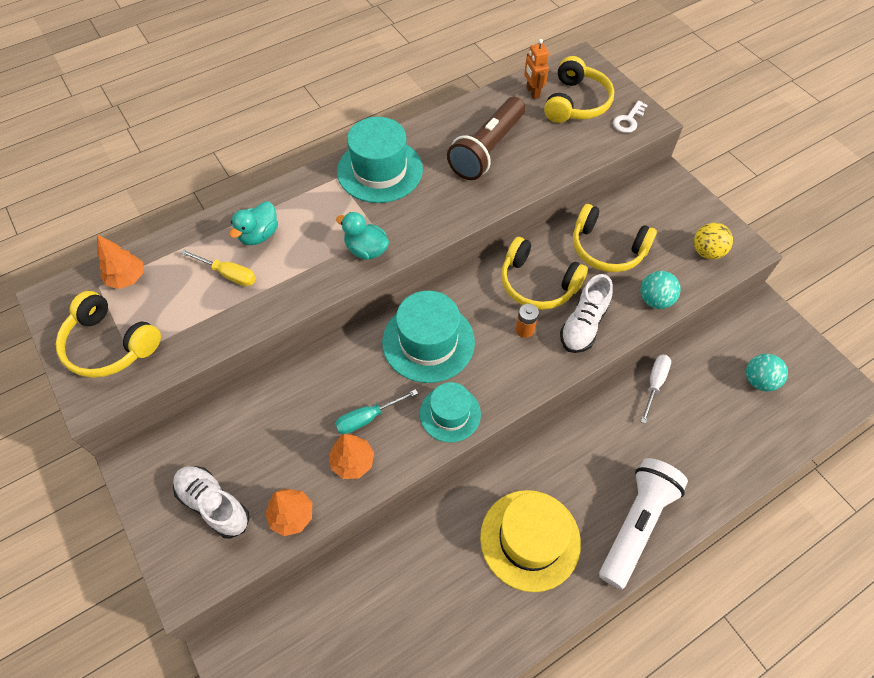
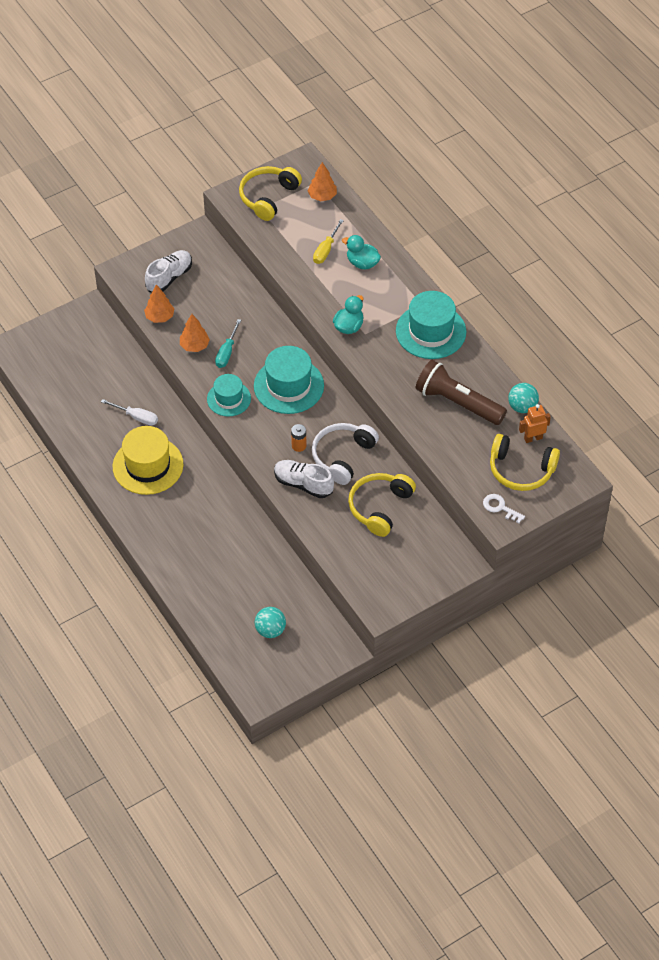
camera: 90 degrees right, 5 degrees down
(367, 418) = (227, 352): turquoise screwdriver -> turquoise screwdriver turned 135 degrees counterclockwise
(537, 284) = (343, 456): yellow headphones -> white headphones
(636, 524) = (155, 529): white flashlight -> none
(654, 384) = (268, 556): white screwdriver -> white screwdriver (136, 417)
(655, 300) = (327, 535): turquoise ball -> turquoise ball (522, 407)
(706, 252) = (377, 579): yellow ball -> none

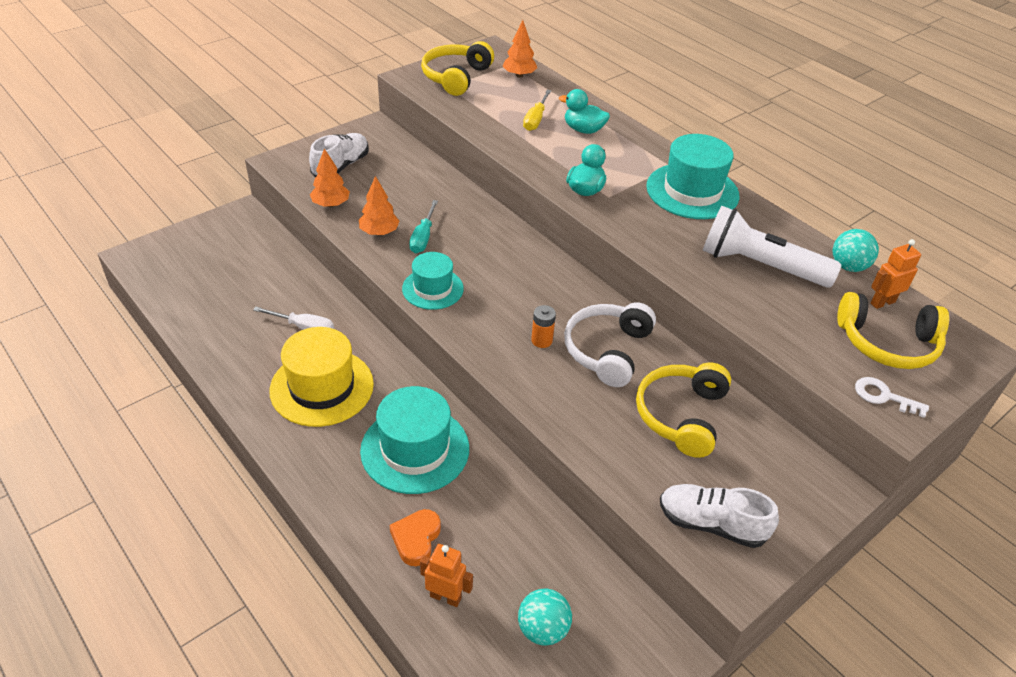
camera: 10 degrees left, 10 degrees down
(202, 573) = (416, 539): none -> orange heart
(216, 608) = (445, 597): none -> orange robot
(288, 386) = (512, 270): turquoise hat -> turquoise hat (415, 449)
(303, 484) = (559, 390): white shoe -> white shoe (711, 524)
(457, 402) = (760, 265): brown flashlight -> white flashlight

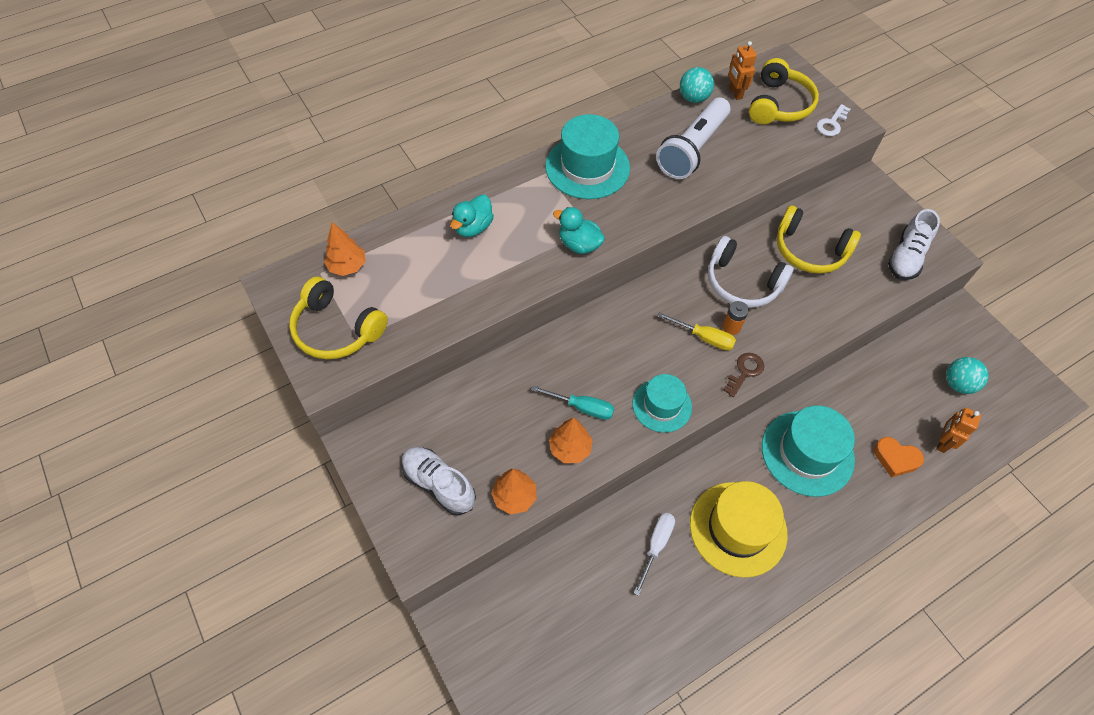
camera: 80 degrees left, 15 degrees up
(484, 351) = (745, 372): none -> brown key
(535, 119) = (446, 265): yellow screwdriver -> yellow screwdriver (704, 337)

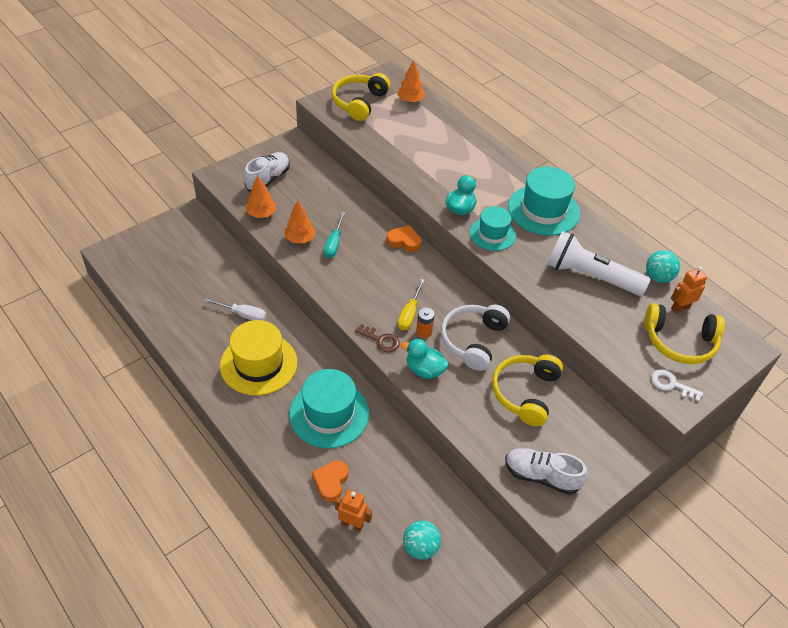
camera: 80 degrees right, 10 degrees down
(473, 227) = (460, 153): turquoise duck -> turquoise duck (424, 370)
(583, 327) = (404, 241): none -> orange heart
(662, 405) = (341, 288): turquoise hat -> turquoise hat (492, 234)

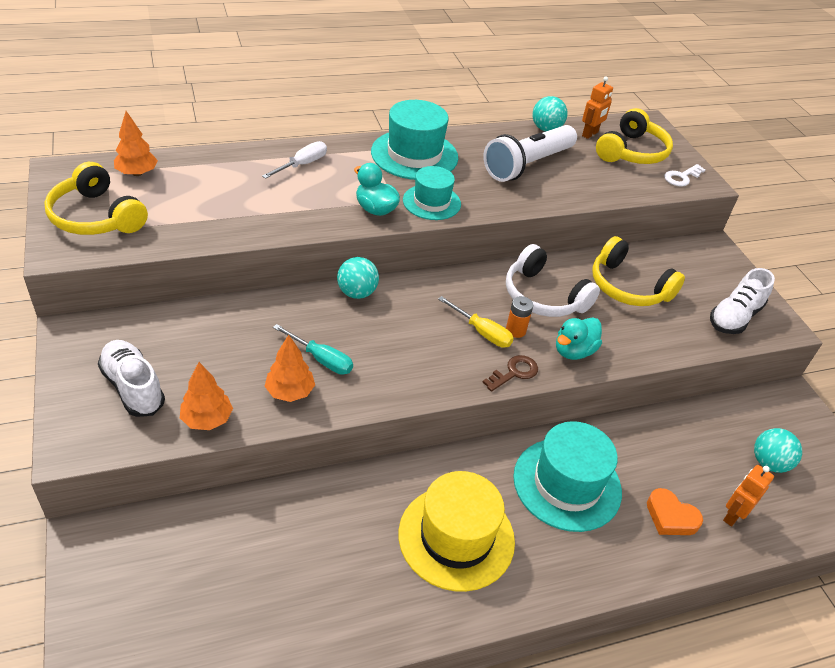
camera: 70 degrees left, 5 degrees down
(243, 314) = (353, 528): white screwdriver -> white screwdriver (302, 164)
(404, 241) = (357, 293): orange heart -> turquoise ball
(680, 308) = (590, 134): orange robot -> orange robot turned 135 degrees counterclockwise

